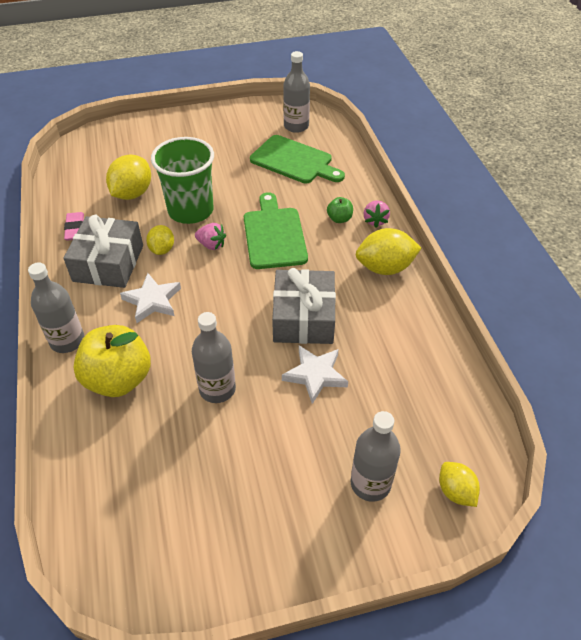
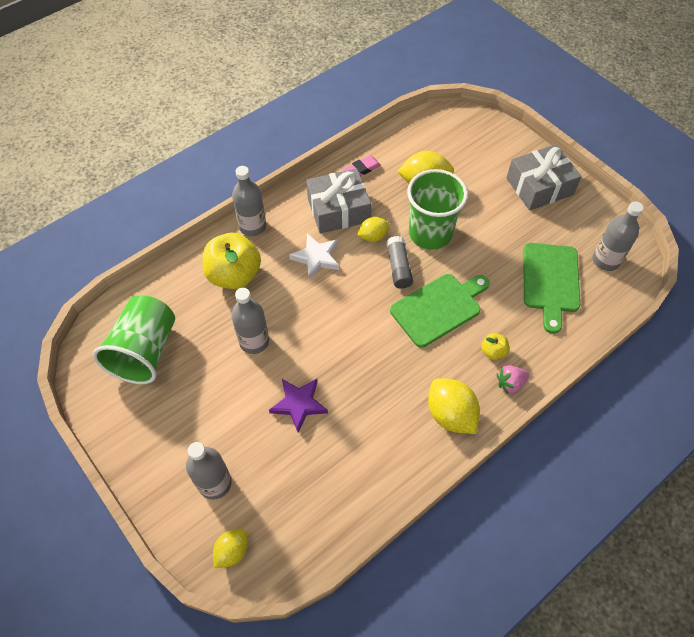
camera: 65 degrees right, 10 degrees up
(158, 506) = (145, 351): none -> green cup
(211, 245) = (398, 267): pink strawberry -> grey glue stick
(303, 318) = (354, 371): grey gift -> grey gift (539, 186)
(315, 375) = (299, 404): white star -> purple star
(339, 219) = (493, 352): green apple -> yellow apple

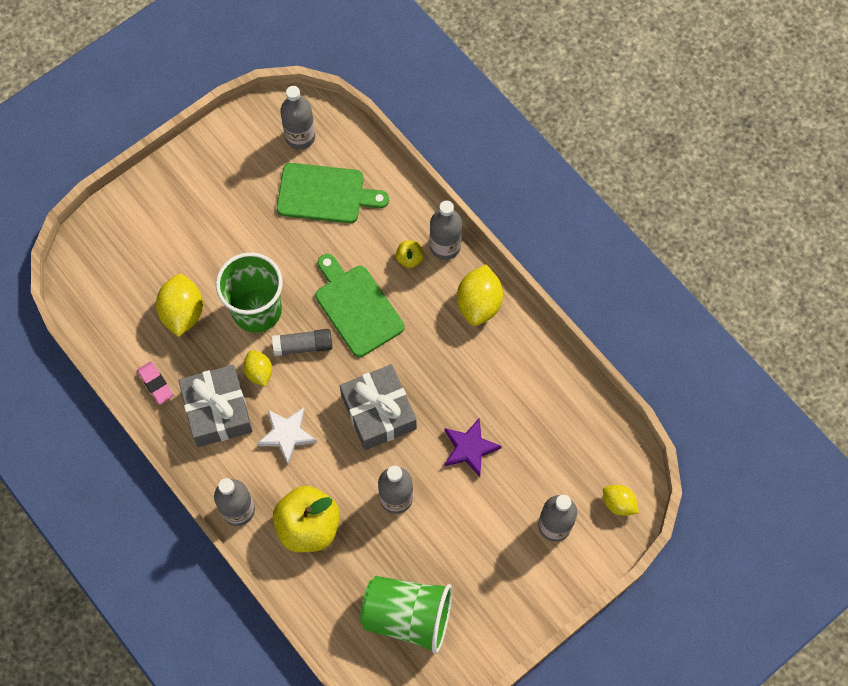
camera: 90 degrees left, 10 degrees up
(450, 414) = (479, 304): yellow lemon -> yellow lemon turned 45 degrees counterclockwise
(510, 383) = (445, 246): pink strawberry -> grey bottle
(539, 186) = (194, 188): grey gift -> grey gift (378, 412)

